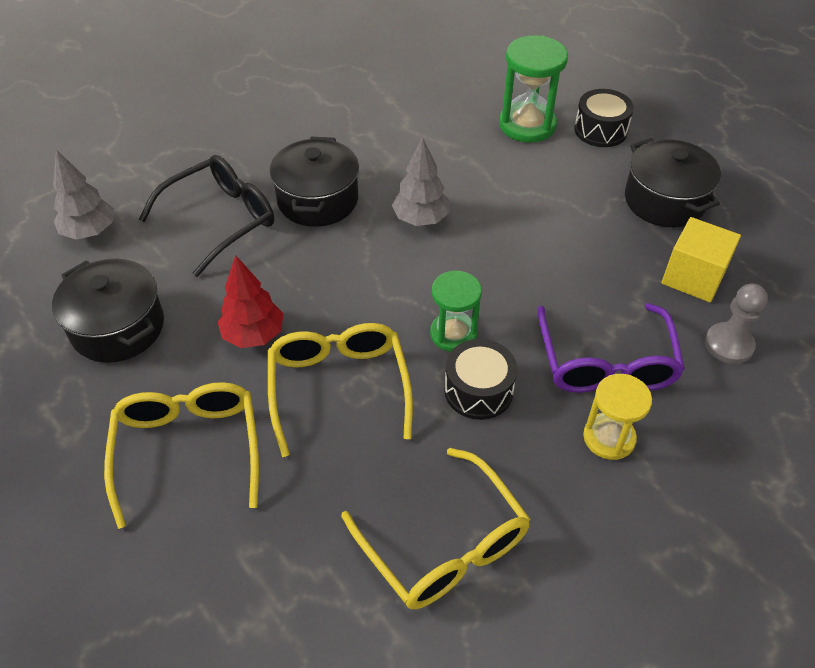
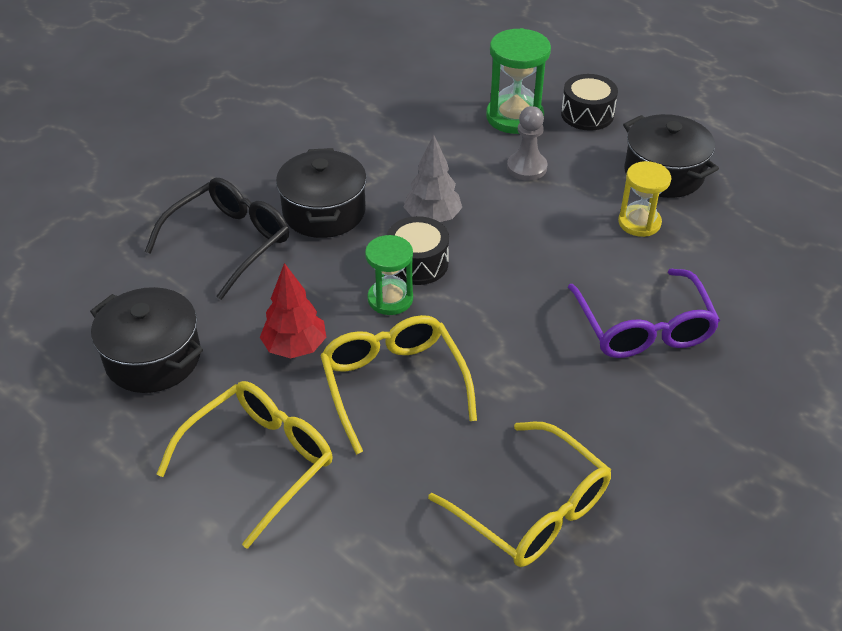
camera: 10 degrees left, 5 degrees down
(90, 232) = (95, 270): grey tree -> none
(188, 450) = (260, 462): yellow glasses -> yellow glasses turned 60 degrees clockwise
(453, 334) = (492, 320): green hourglass -> green hourglass (390, 299)
(478, 390) = (529, 368): black drum -> black drum (417, 263)
(609, 438) = (662, 394): yellow hourglass -> yellow hourglass (639, 223)
(693, 277) = (706, 240): yellow cube -> none
(728, 345) = (752, 297): grey pawn -> grey pawn (526, 167)

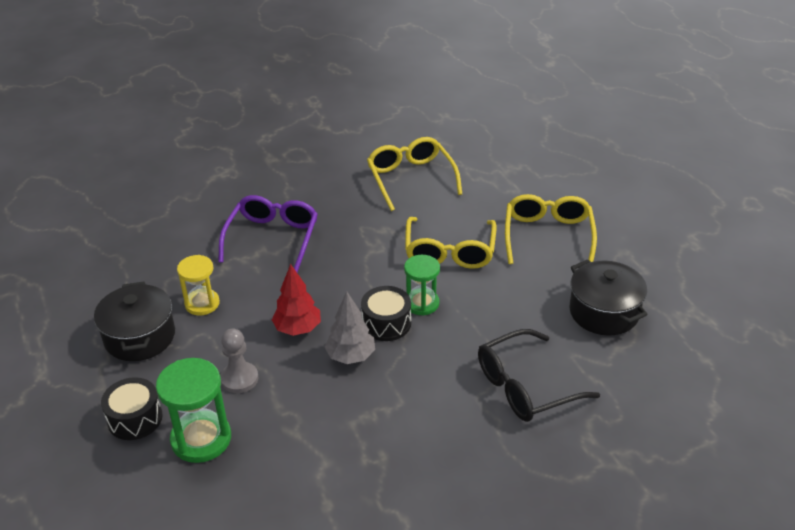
camera: 155 degrees left, 5 degrees down
(260, 462) = (548, 236): yellow glasses -> yellow glasses turned 120 degrees clockwise
(295, 347) = (503, 291): red tree -> red tree (298, 329)
(324, 212) = (435, 391): black pot -> none

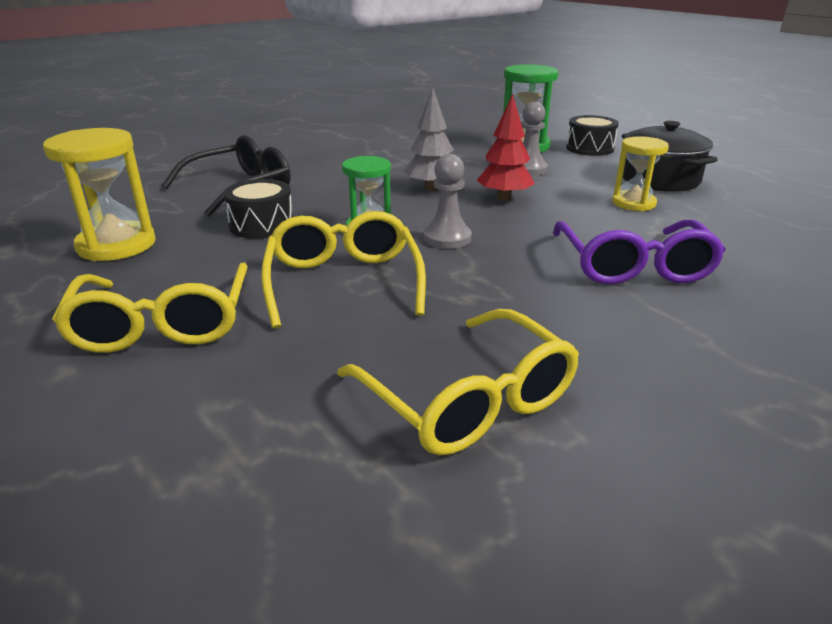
camera: 165 degrees right, 10 degrees down
(370, 283) = (447, 238): none -> grey pawn
(386, 323) = (406, 210): black drum -> black drum (262, 225)
(604, 312) = (116, 245): black pot -> yellow hourglass

